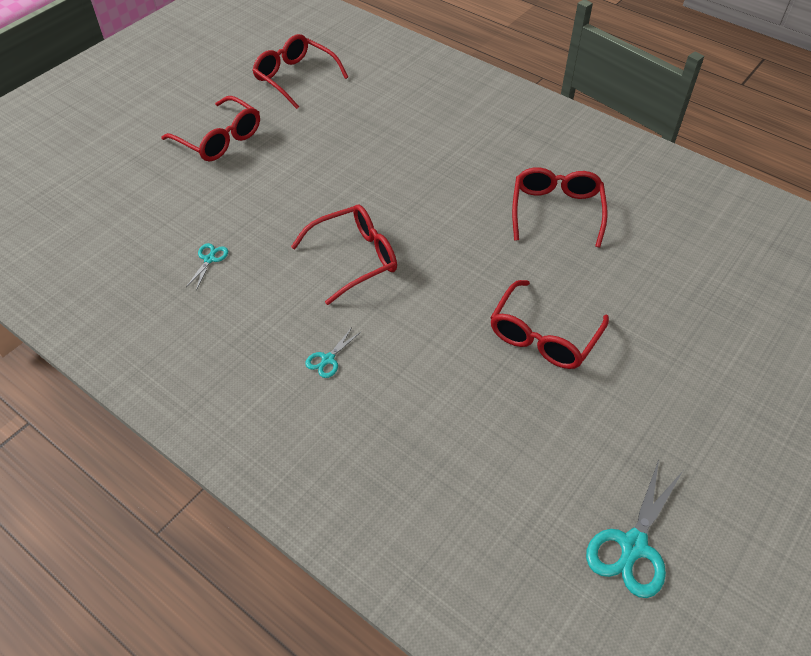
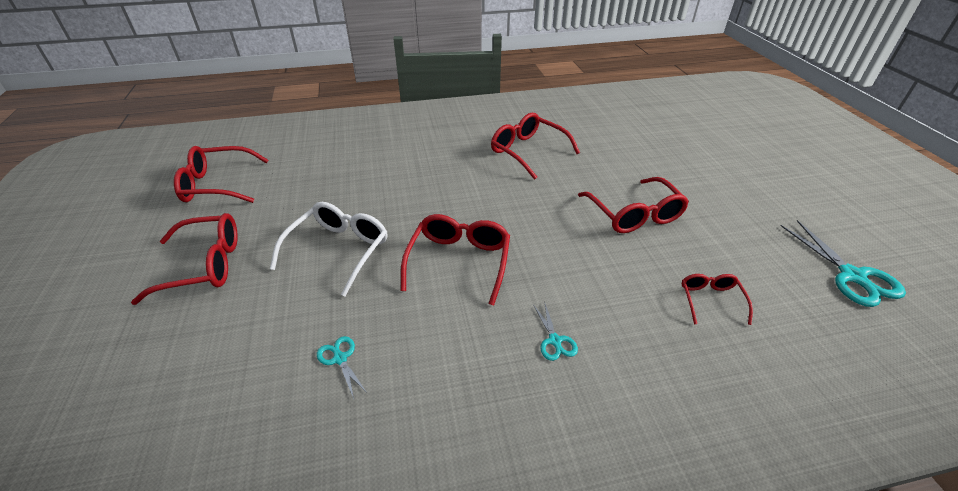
camera: 50 degrees left, 10 degrees down
(298, 188) = (339, 250): none -> white glasses
(474, 440) = (710, 300): none -> red glasses

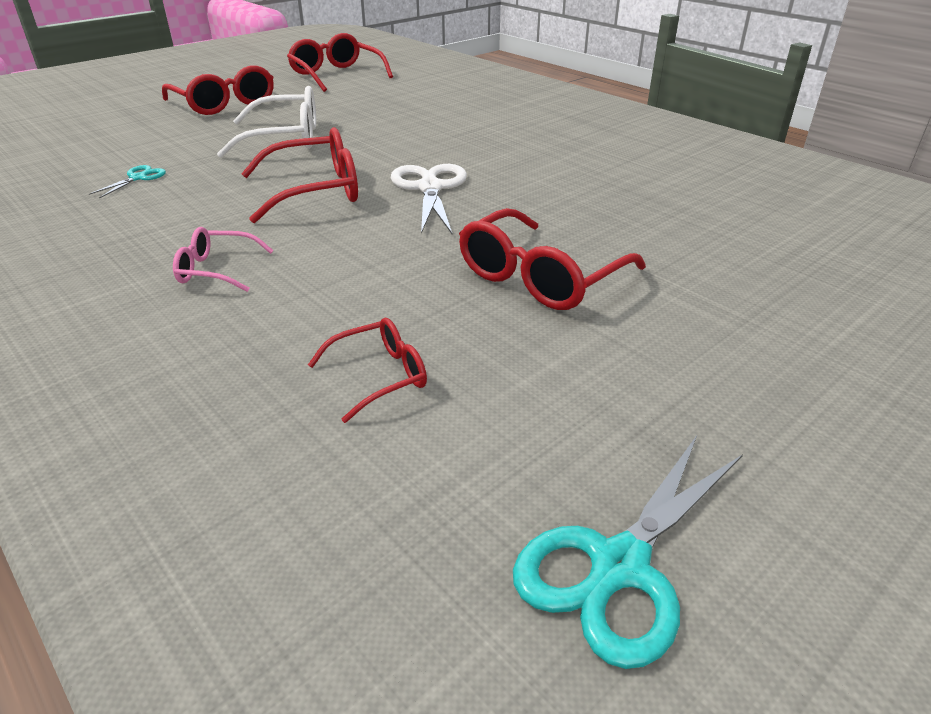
camera: 60 degrees right, 5 degrees down
(496, 212) = (430, 188): none -> white scissors
(527, 151) = (599, 175): red glasses -> none
(555, 340) = (216, 270): turquoise scissors -> pink glasses

